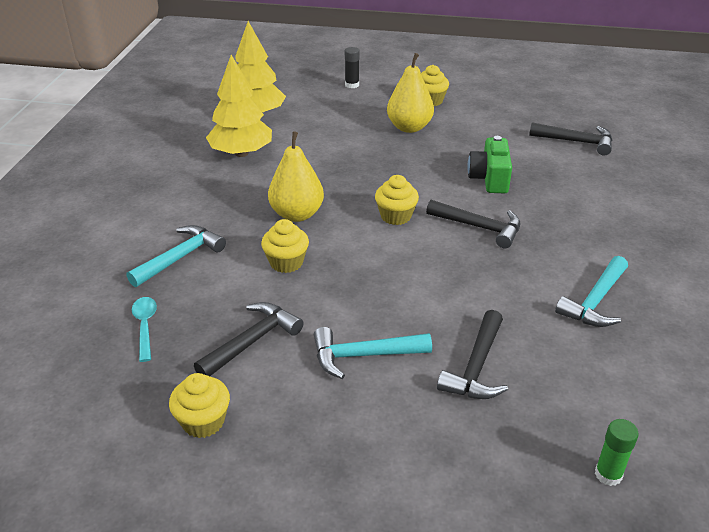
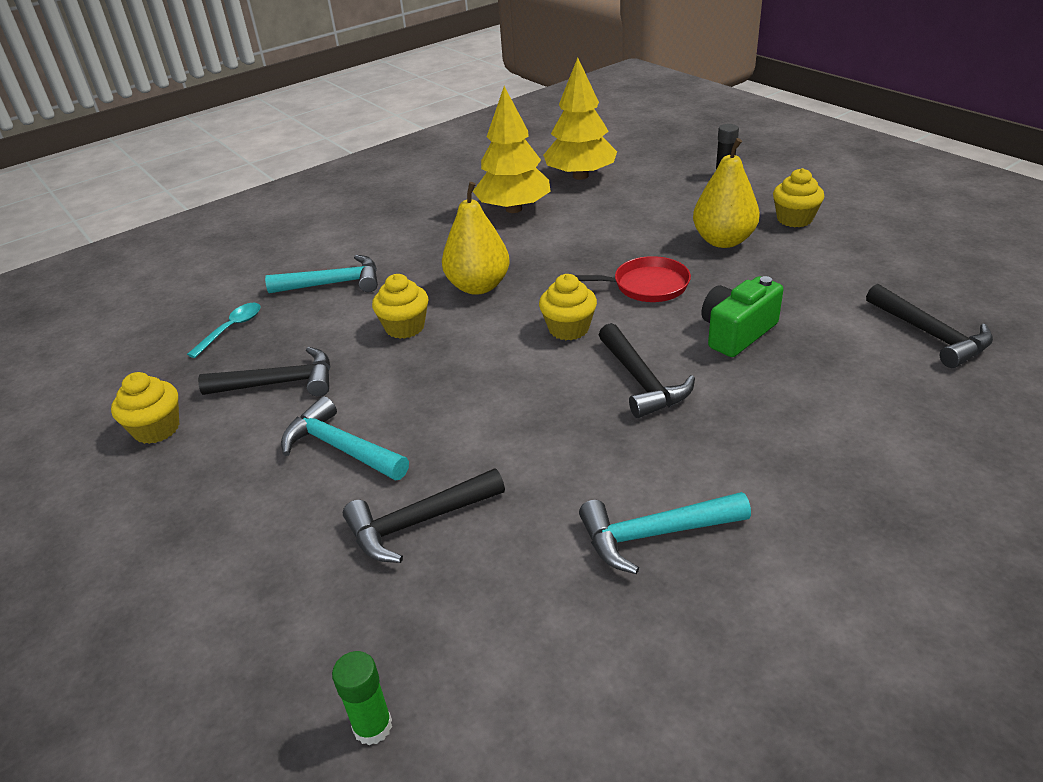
camera: 45 degrees right, 0 degrees up
(403, 171) = (646, 286): none -> red pan

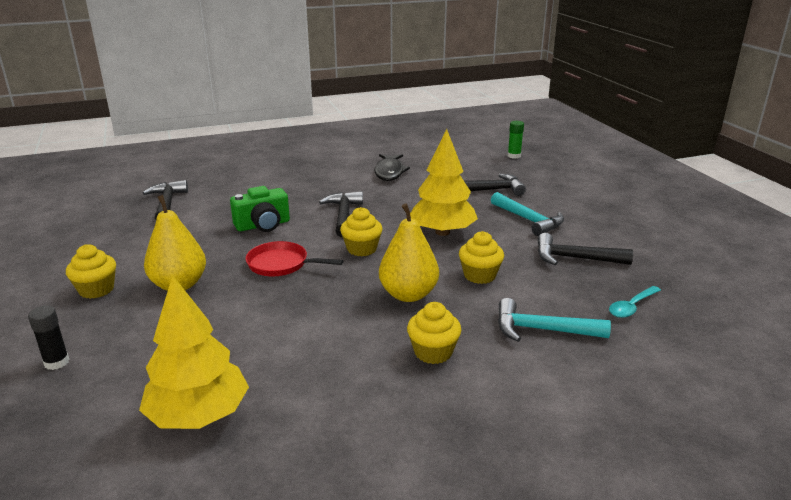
camera: 165 degrees left, 10 degrees down
(157, 429) = (653, 249): yellow cupcake -> yellow cupcake (433, 352)
(514, 209) = (320, 379): yellow tree -> yellow tree (442, 232)
(654, 534) = (389, 172): turquoise hammer -> black fish

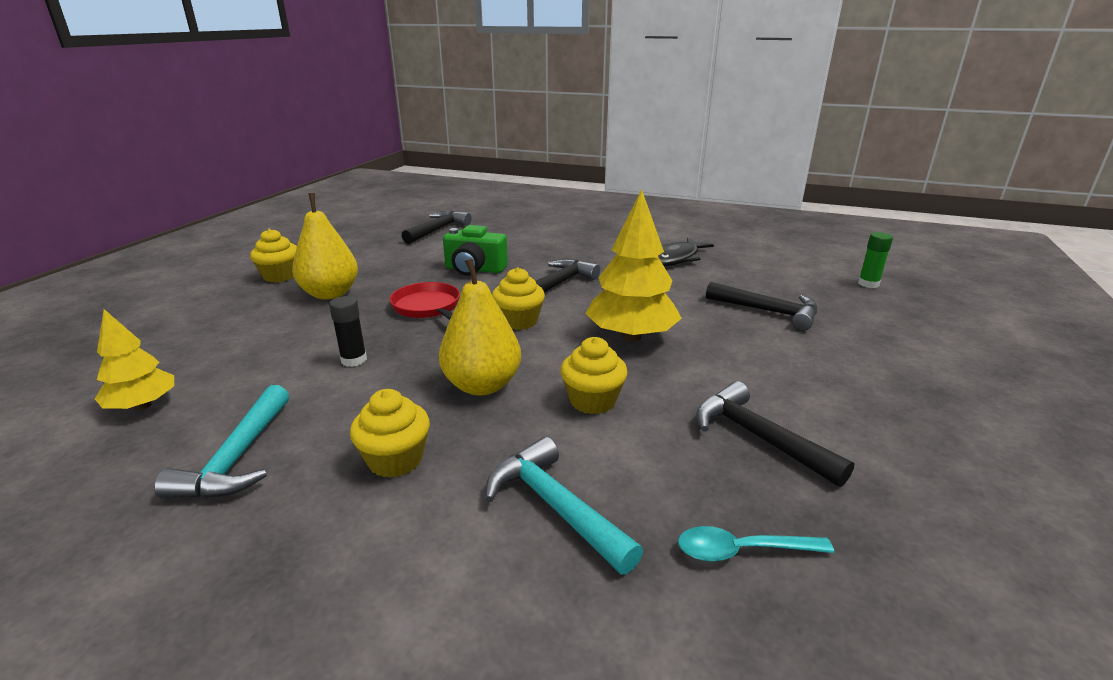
camera: 40 degrees right, 0 degrees up
(56, 362) = (165, 317): black glue stick -> black glue stick (354, 360)
(198, 415) = (143, 405): yellow tree -> yellow tree, size x0.60
(529, 220) = (766, 363): turquoise hammer -> turquoise hammer (237, 458)

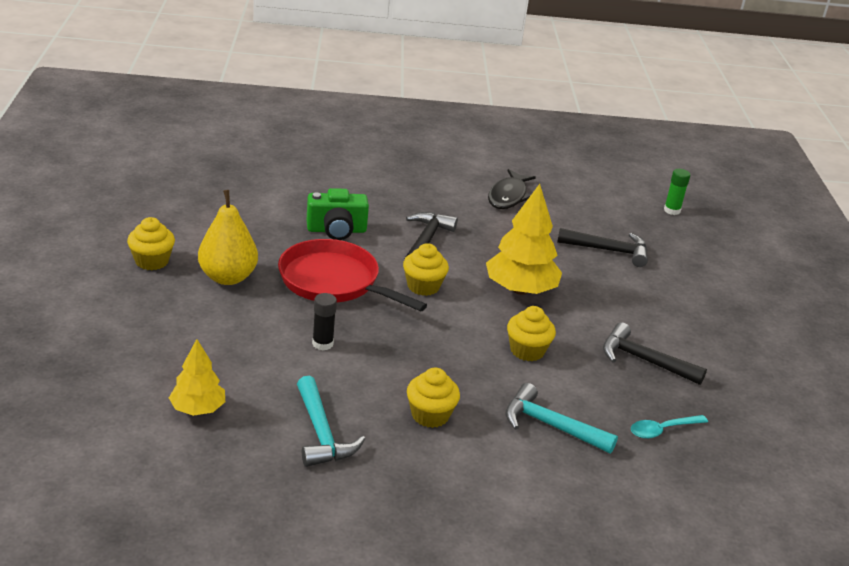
camera: 25 degrees left, 5 degrees up
(428, 307) = (334, 282): red pan -> red pan, size x1.57
(438, 230) = (251, 177): black hammer -> none
(482, 385) = (441, 350): yellow pear -> none

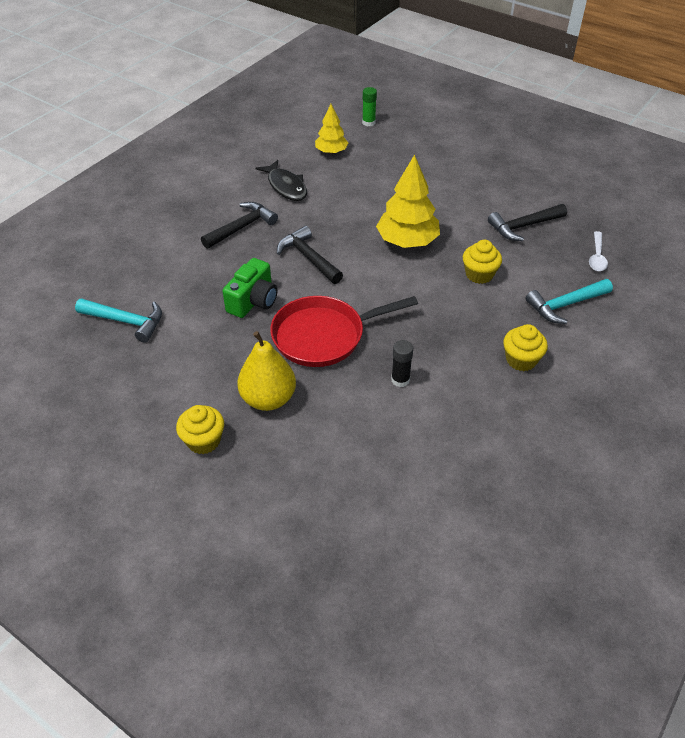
camera: 50 degrees left, 15 degrees up
(197, 409) = (436, 495): yellow tree -> yellow tree (331, 152)
(321, 433) = (508, 430): turquoise hammer -> turquoise hammer (126, 321)
(423, 286) = (367, 289): yellow cupcake -> none
(609, 251) = (393, 175): black hammer -> black hammer (242, 227)
(662, 430) = (597, 256): turquoise spoon -> white spoon

